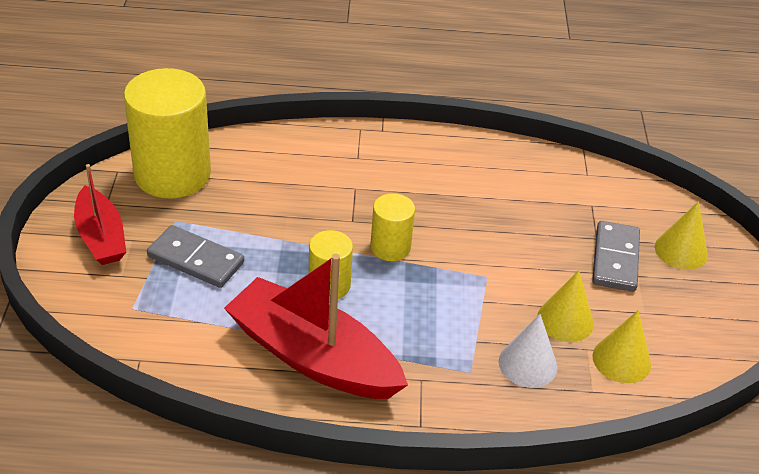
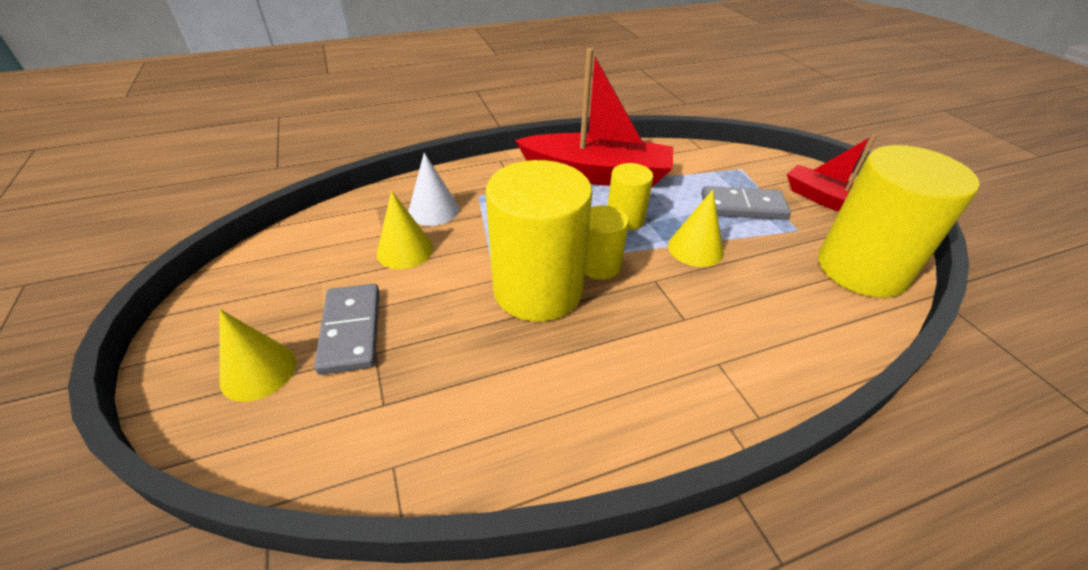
camera: 160 degrees right, 0 degrees up
(456, 243) = (538, 290): none -> yellow cylinder
(621, 360) = (349, 234): yellow cone -> yellow cone (695, 248)

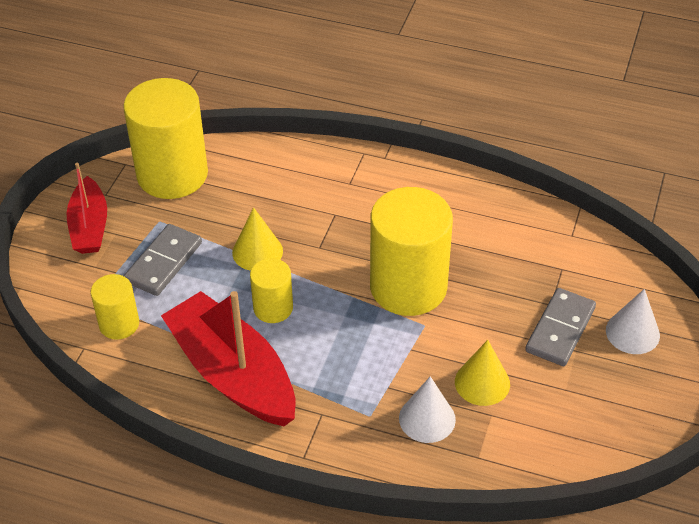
camera: 140 degrees left, 5 degrees up
(258, 371) = (632, 332): yellow cone -> white cone
(599, 265) = (344, 280): yellow cylinder -> yellow cylinder (119, 324)
(743, 206) = (163, 262): grey domino -> grey domino turned 75 degrees clockwise

